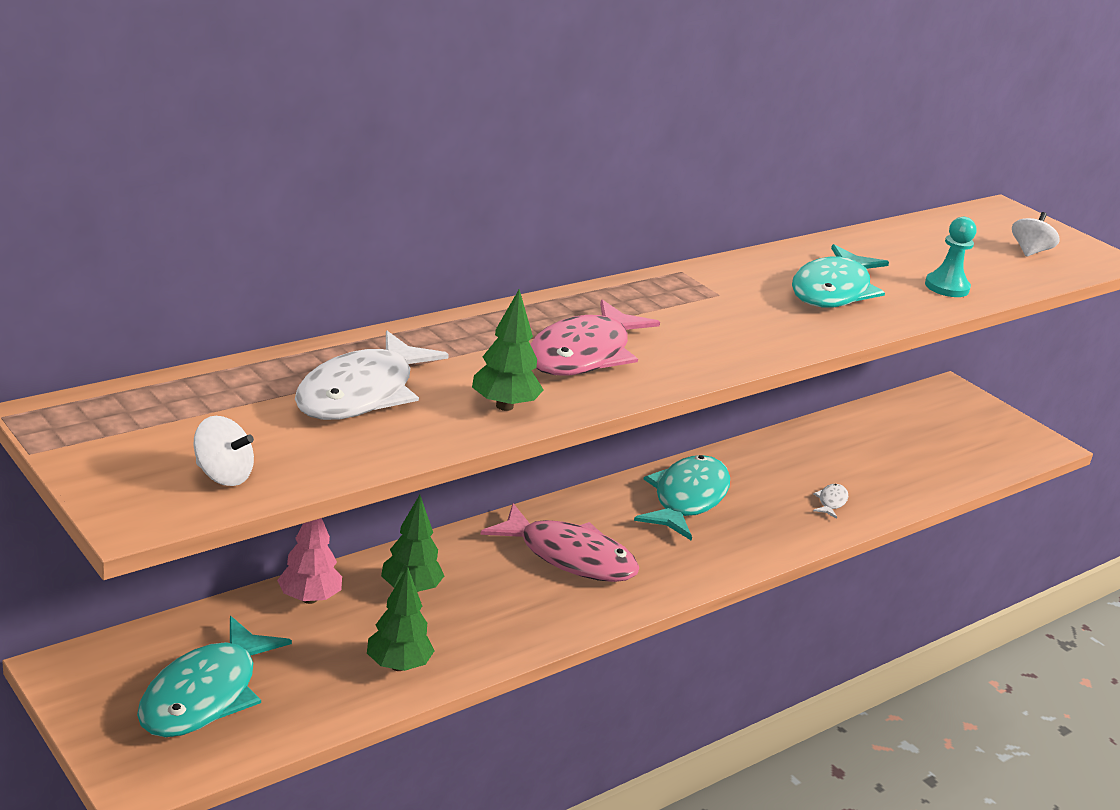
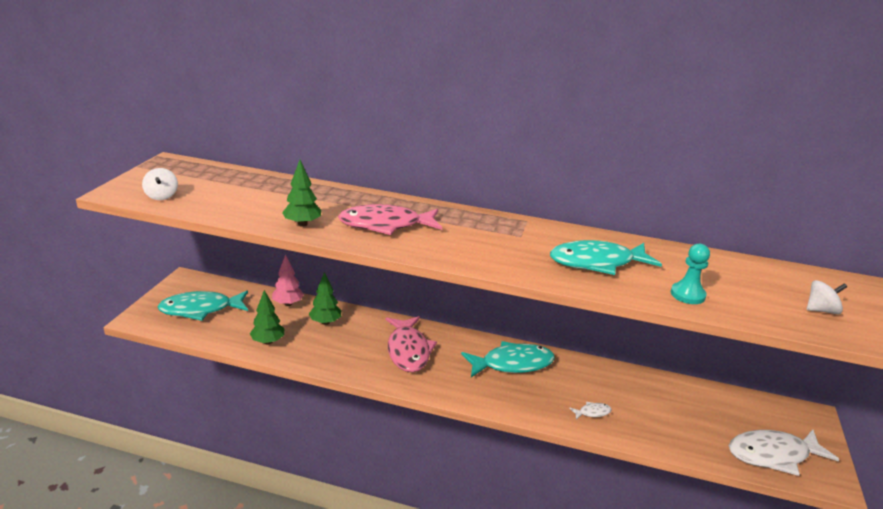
camera: 55 degrees right, 0 degrees up
(362, 393) = (267, 197): white fish -> white fish (773, 455)

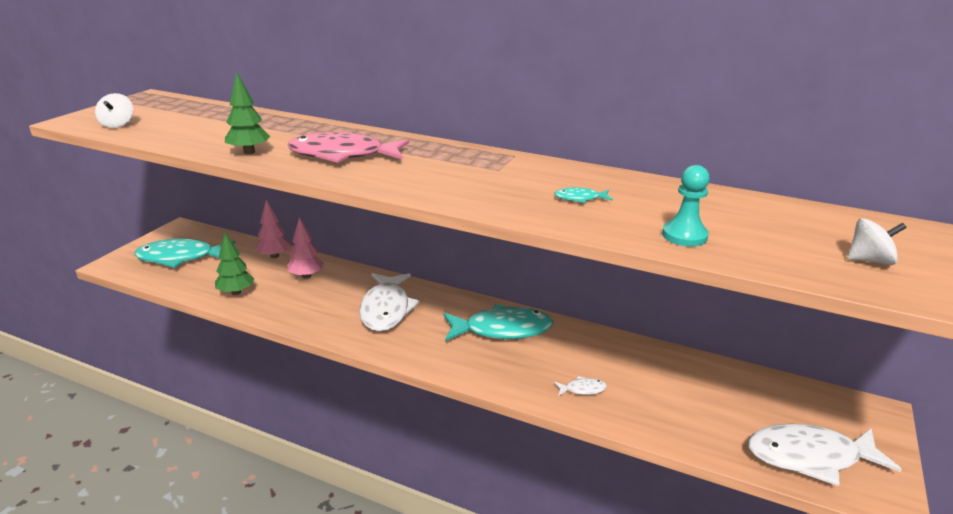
camera: 10 degrees right, 0 degrees up
(325, 322) = (306, 276): green tree -> pink tree
(408, 350) = (386, 309): pink fish -> white fish
(597, 263) = (580, 198): turquoise fish -> turquoise fish, size x0.42

